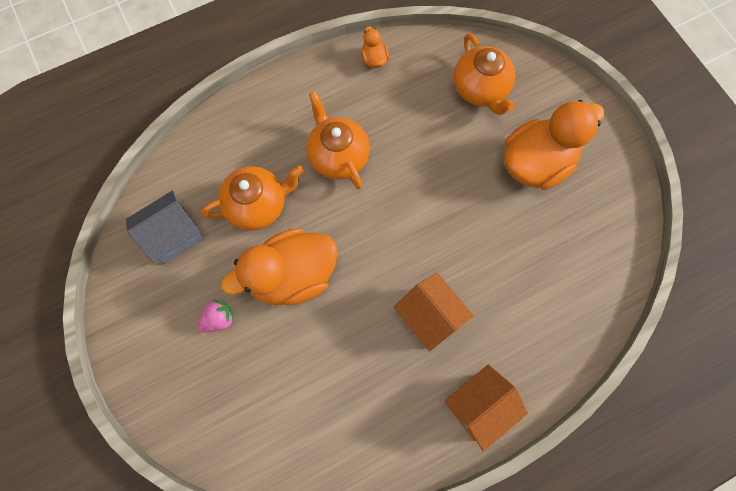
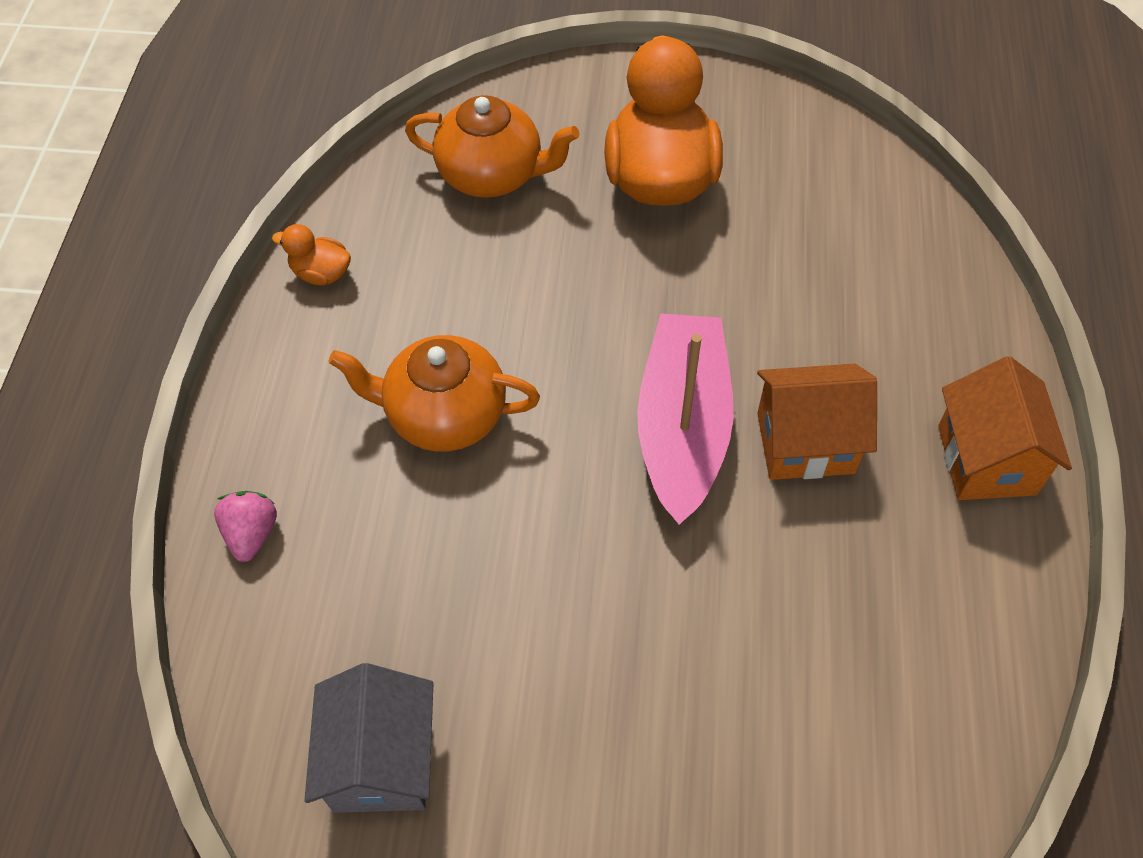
camera: 55 degrees left, 15 degrees down
(219, 319) = (599, 769): pink strawberry -> pink strawberry (252, 534)
(258, 205) = (434, 584): orange teapot -> none
(292, 275) = (602, 601): orange duck -> none
(400, 257) = (682, 427): none -> pink boat

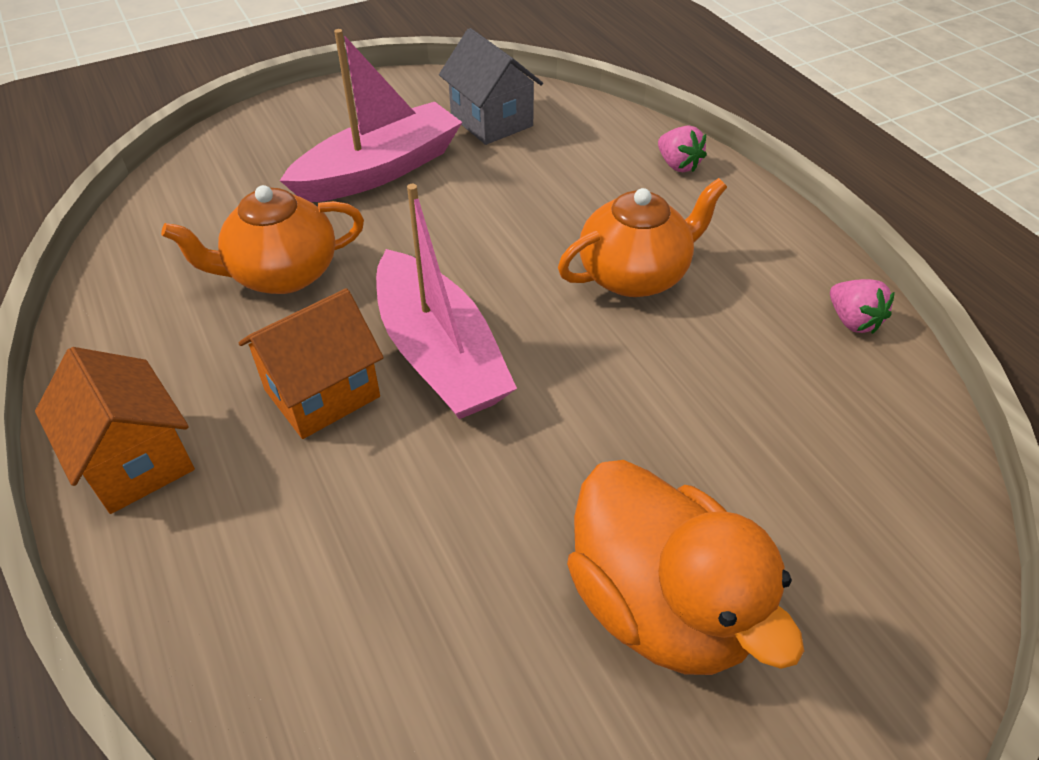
camera: 145 degrees right, 10 degrees down
(321, 273) = (852, 321): orange duck -> pink strawberry
(492, 175) = (835, 498): orange teapot -> orange teapot (282, 274)
(588, 741) = (380, 170): none -> pink boat

